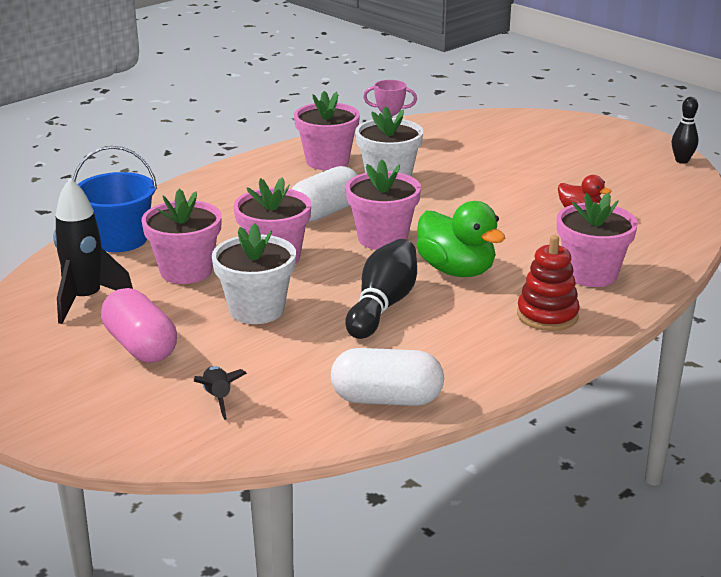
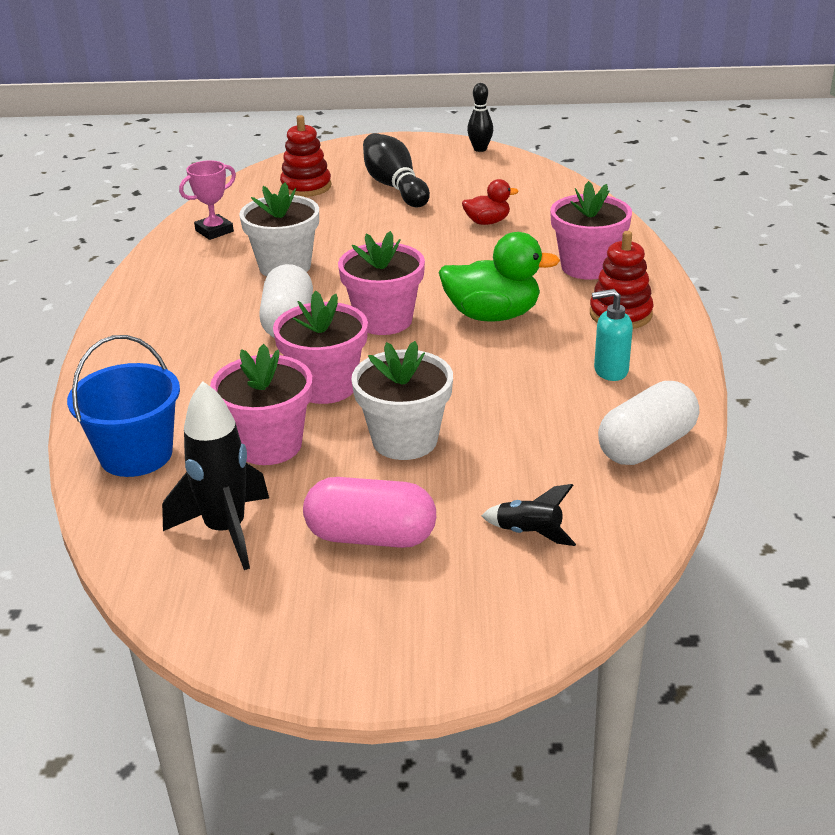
camera: 45 degrees left, 5 degrees up
(327, 161) = (196, 277): pink flower pot -> none
(383, 305) = (496, 375): black bowling pin -> black bowling pin (394, 187)
(461, 344) = (610, 371): none -> turquoise soap dispenser
(500, 136) = (306, 187): none -> red stacking toy

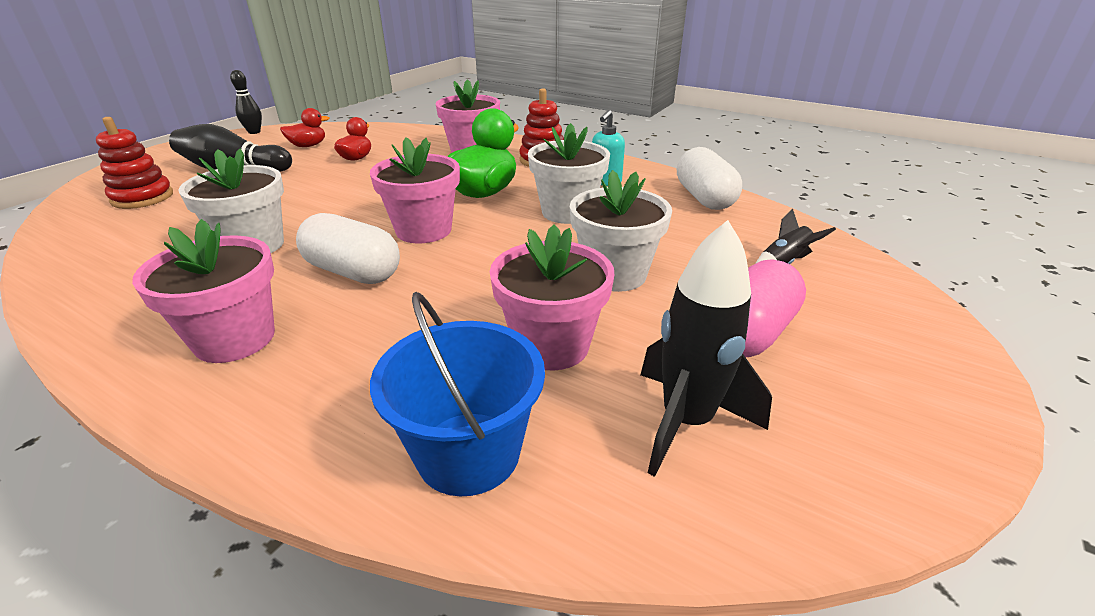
camera: 60 degrees left, 0 degrees up
(214, 231) = (104, 260): pink trophy -> none
(325, 386) = (487, 285): pink flower pot -> pink flower pot (235, 339)
(484, 187) = (308, 146): none -> red duck
(504, 375) = (567, 212): none -> white flower pot

